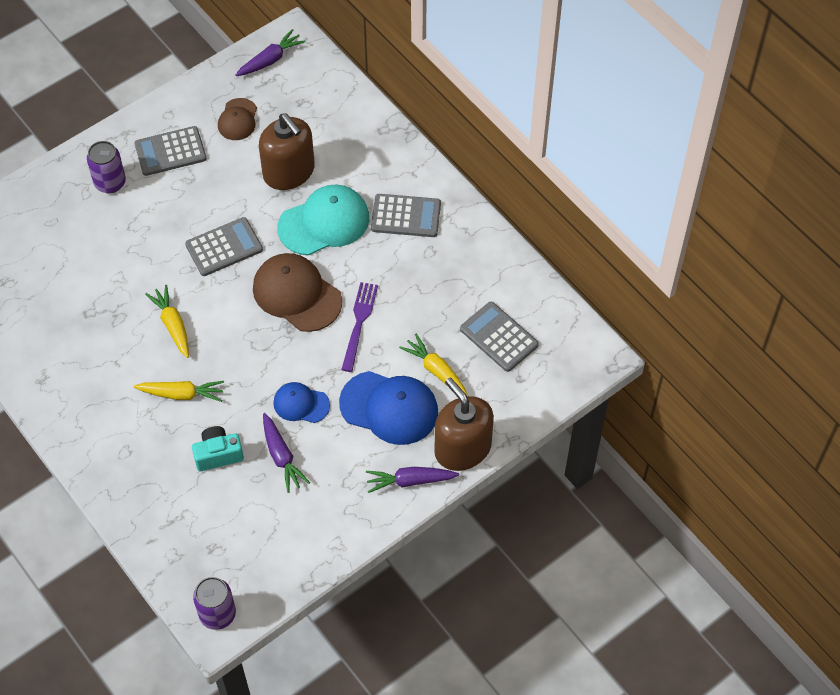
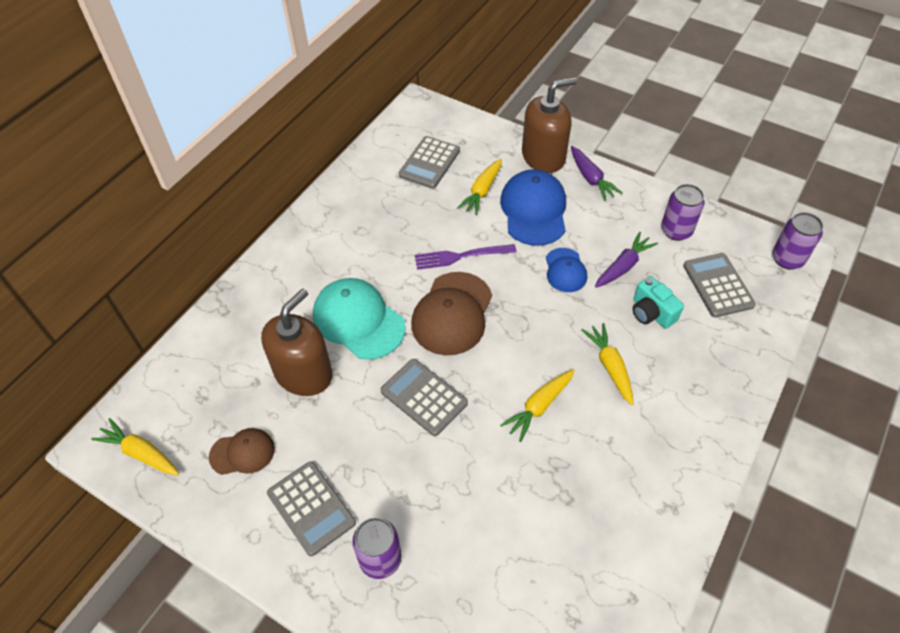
camera: 110 degrees left, 5 degrees down
(270, 60) = (141, 453): purple carrot -> yellow carrot
(302, 527) = (676, 231): none -> purple can
(406, 216) = (327, 259): grey calculator -> grey calculator (718, 285)
(462, 448) = (543, 157): brown soap dispenser -> brown soap dispenser turned 150 degrees counterclockwise

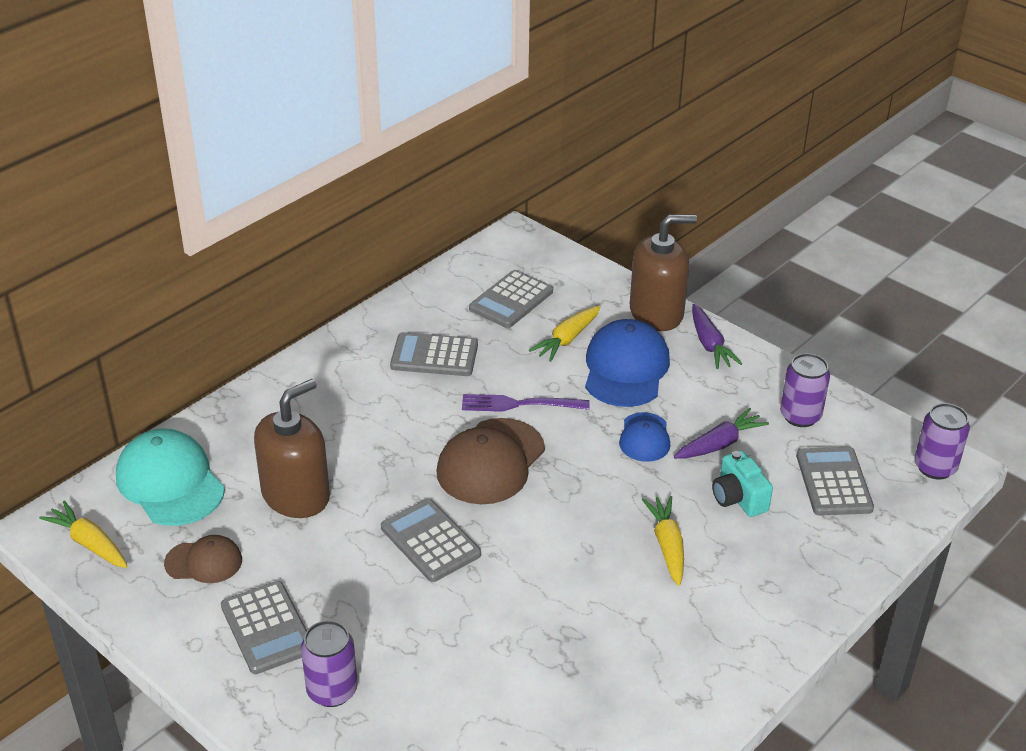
camera: 10 degrees right, 15 degrees down
(358, 320) = (375, 452): turquoise cap -> turquoise cap (170, 482)
(382, 223) = (434, 356): none -> grey calculator
(539, 406) = (566, 572): yellow carrot -> none

